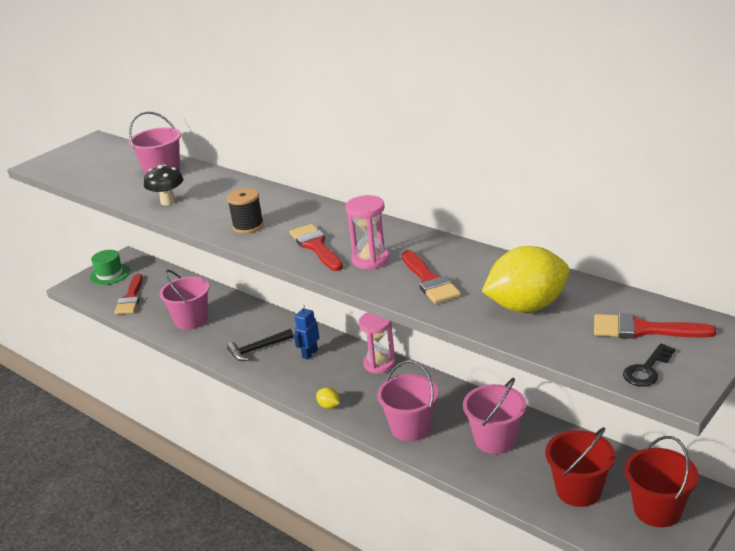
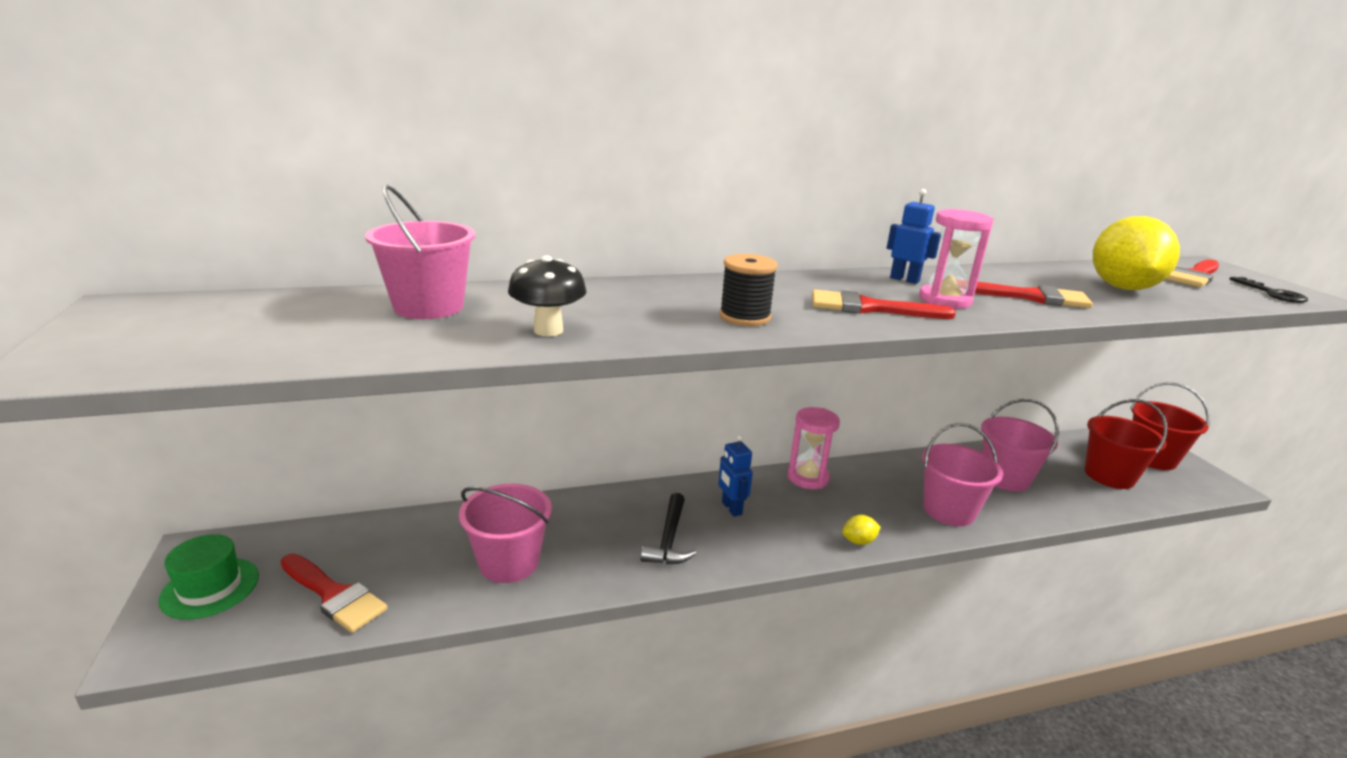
camera: 60 degrees left, 5 degrees down
(398, 238) = (904, 279): none -> blue robot

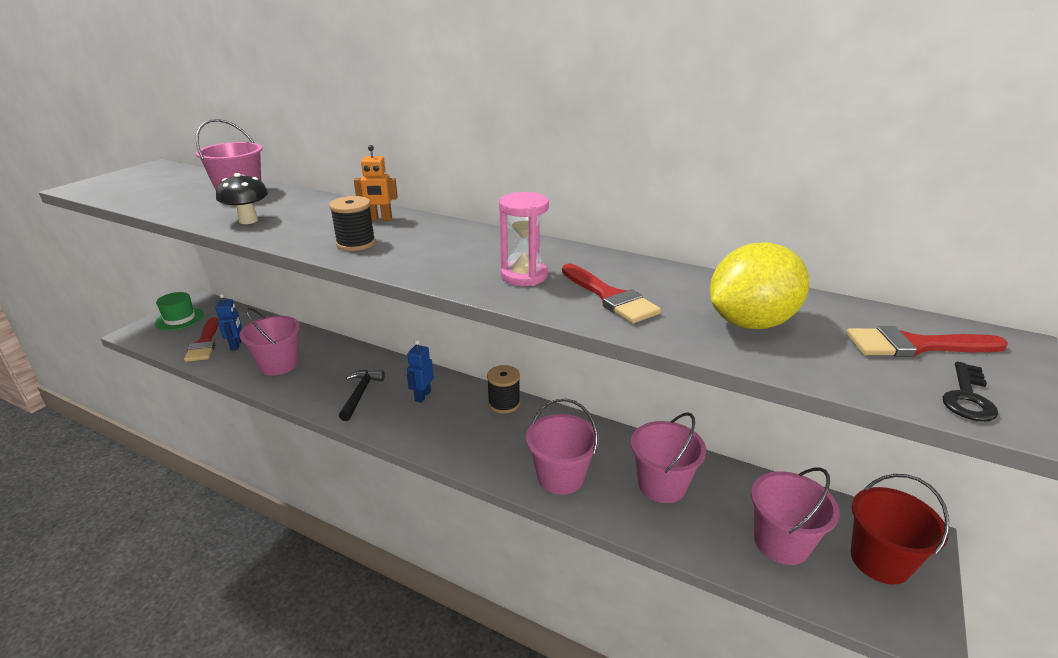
camera: 45 degrees right, 5 degrees up
(669, 539) = (360, 394): black hammer -> black hammer turned 135 degrees clockwise
(692, 290) = (380, 219): none -> orange robot
(808, 478) = (504, 403): pink hourglass -> black spool
(858, 541) = (457, 456): yellow lemon -> none
(869, 308) = (449, 263): red brush -> none
(904, 279) = (547, 253): blue robot -> blue robot (236, 345)
(1109, 476) = (781, 543): red bucket -> pink bucket

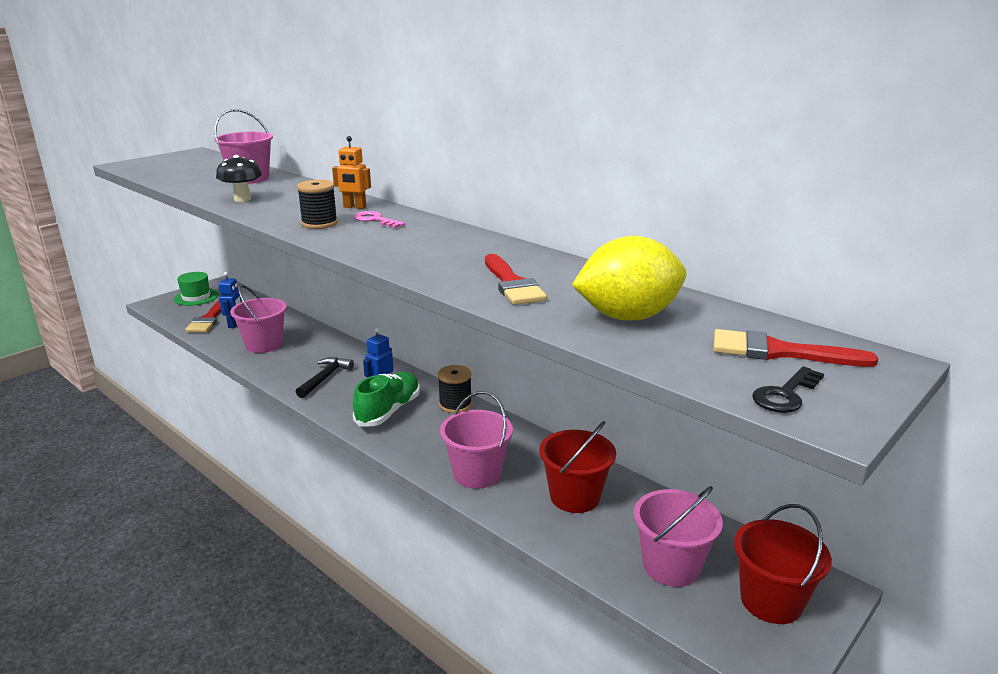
camera: 15 degrees right, 5 degrees down
(414, 233) = (376, 220): none -> pink key
(442, 421) = (388, 411): none -> green shoe
(524, 276) = (447, 261): pink hourglass -> none
(662, 485) = (575, 497): pink bucket -> red bucket

